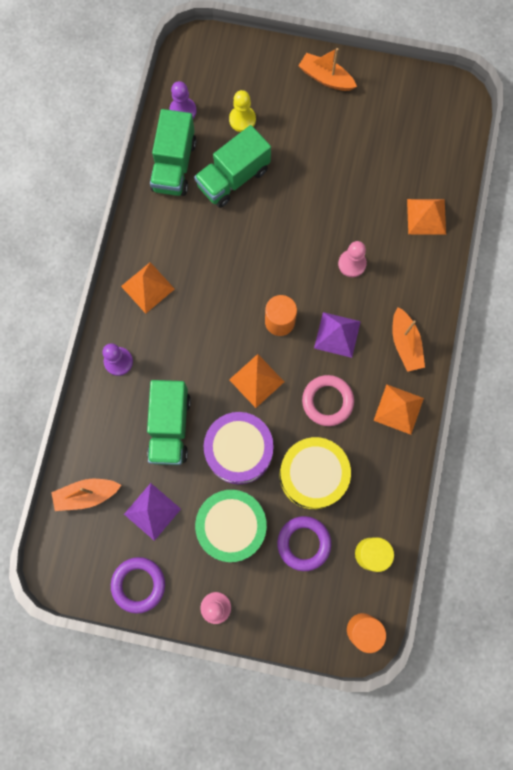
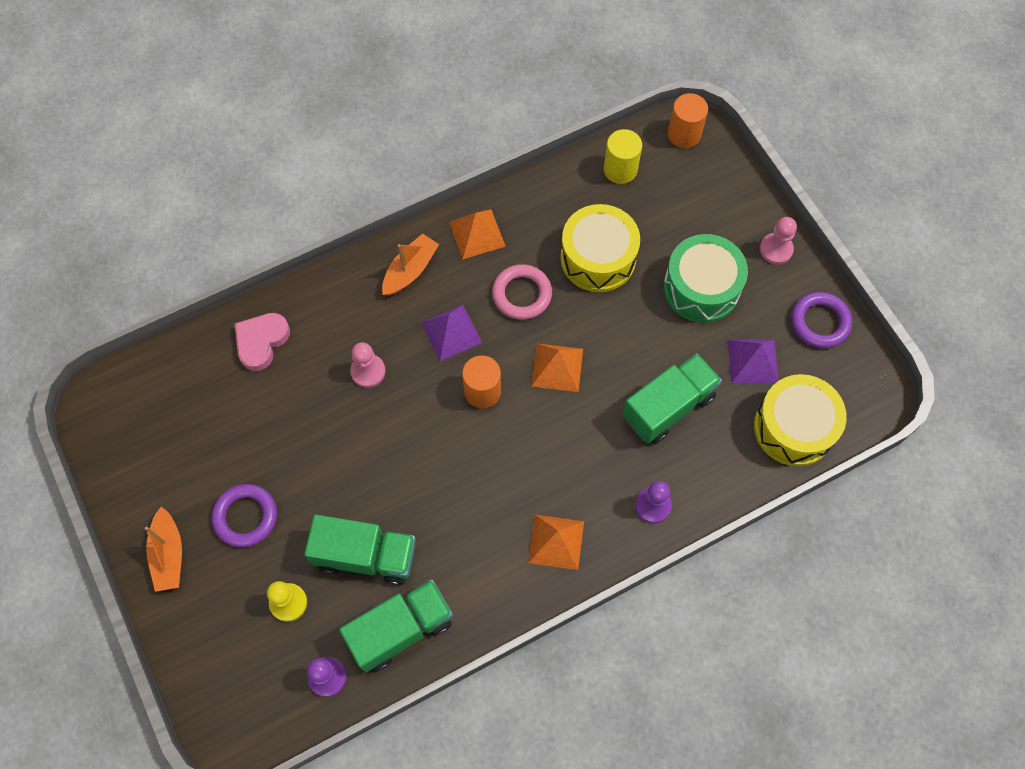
camera: 130 degrees left, 10 degrees down
(87, 495) = (794, 427): orange boat -> yellow drum
(239, 450) = (633, 332): purple drum -> none
(304, 543) = (660, 223): purple ring -> purple ring (245, 517)
(426, 216) = (261, 342): orange pyramid -> pink heart

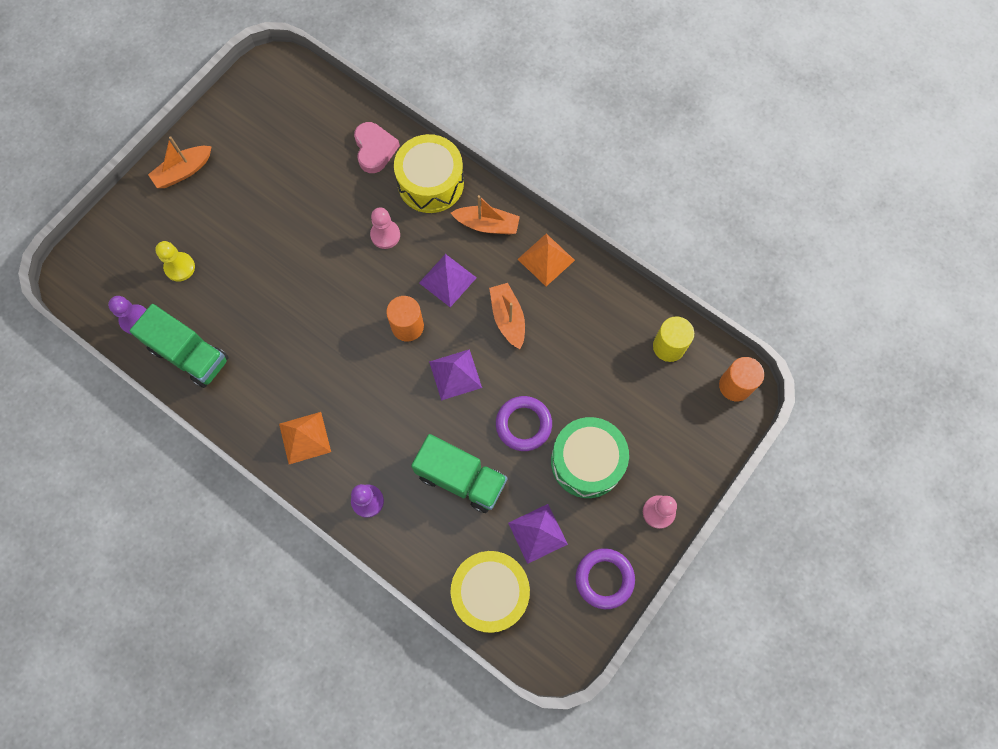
camera: 65 degrees right, 5 degrees up
(245, 517) = (232, 207): purple ring -> purple ring (523, 424)
(261, 342) = (374, 149): pink heart -> pink heart turned 75 degrees clockwise
(366, 556) = (236, 303): green truck -> none
(522, 294) = (508, 318): pink ring -> orange boat
(557, 367) = (455, 374): orange pyramid -> purple pyramid
(598, 258) = (572, 364): yellow drum -> yellow drum (430, 183)

